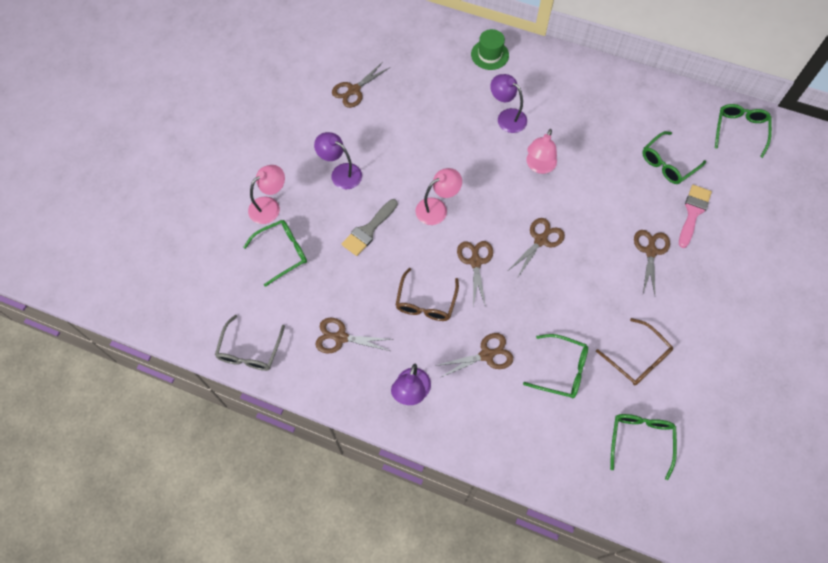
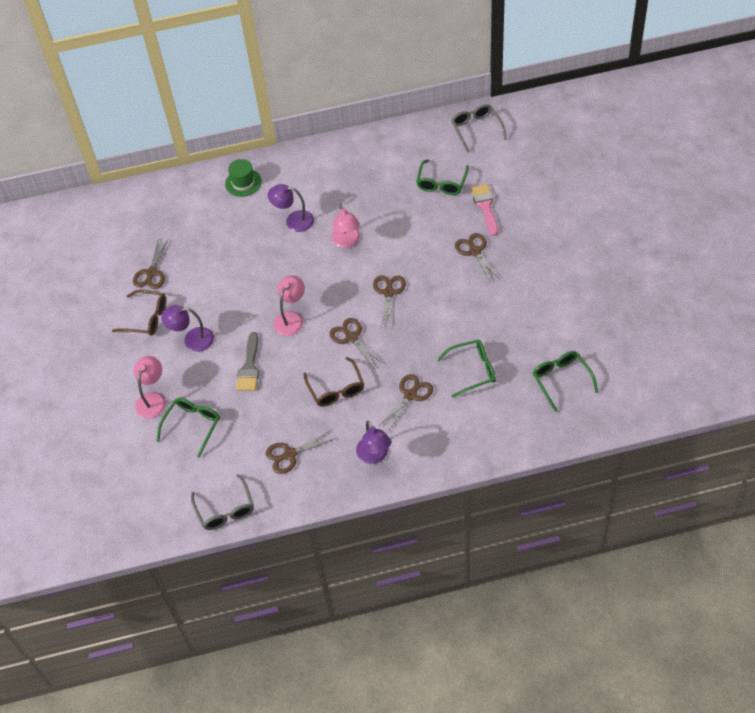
camera: 30 degrees left, 10 degrees down
(638, 358) = (520, 328): brown glasses -> brown glasses (146, 318)
(740, 130) = (476, 129): green glasses -> grey glasses

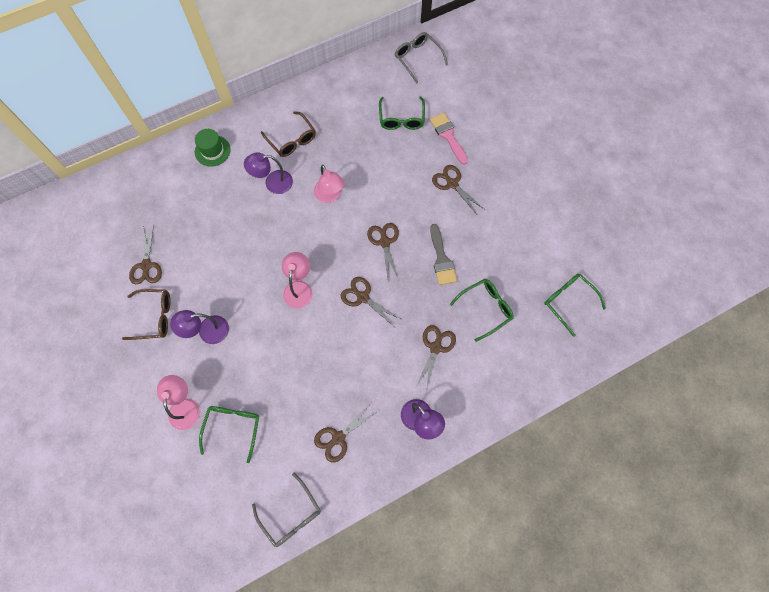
camera: 20 degrees left, 15 degrees up
(249, 367) = (272, 349): grey brush -> grey brush (441, 259)
(336, 389) = (363, 356): brown glasses -> brown glasses (292, 140)

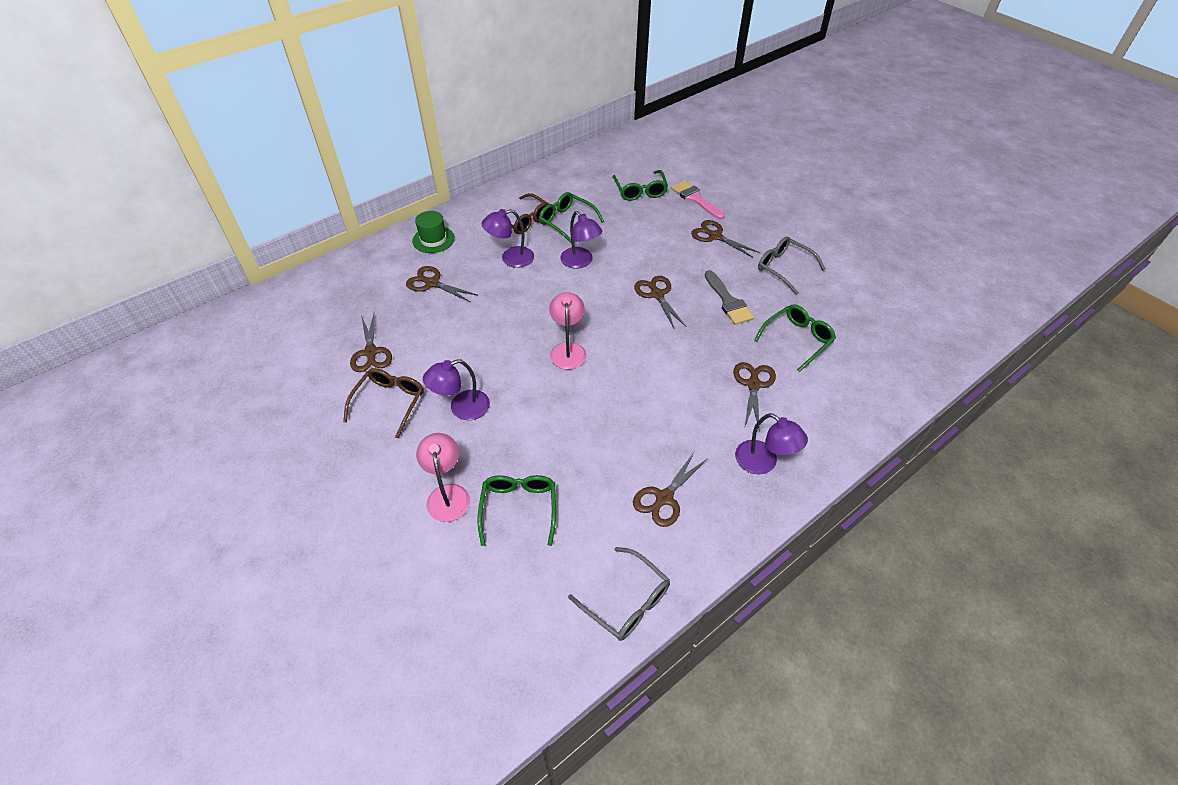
camera: 10 degrees left, 20 degrees down
(154, 317) = (389, 402): brown glasses -> brown glasses turned 60 degrees counterclockwise
(330, 196) = (580, 262): pink lamp -> purple lamp
(362, 297) = (647, 348): brown scissors -> brown scissors (431, 283)
(417, 58) = (640, 144): grey glasses -> grey glasses (784, 268)
(568, 302) = (888, 321): green glasses -> green glasses (566, 222)

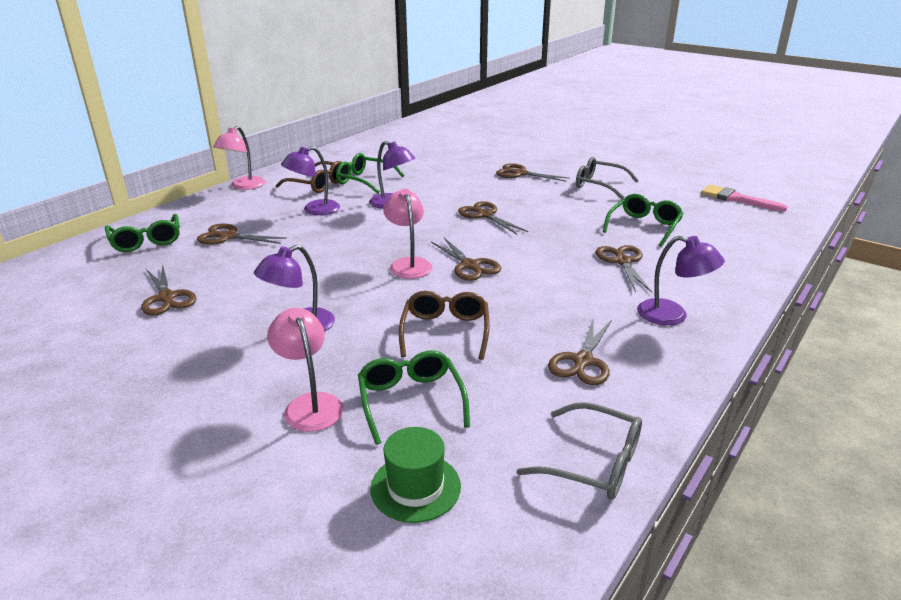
camera: 15 degrees left, 20 degrees down
(389, 402) = (203, 335): brown glasses -> brown glasses (445, 331)
(433, 239) = (220, 207): green hat -> green hat (415, 487)
(459, 212) = (244, 186): none -> pink lamp
(618, 363) = (470, 266): none -> brown scissors
(640, 191) = (430, 155): green glasses -> green glasses (146, 241)
(695, 199) = (487, 154): pink brush -> pink brush (736, 199)
(728, 301) = (559, 211): grey brush -> none

